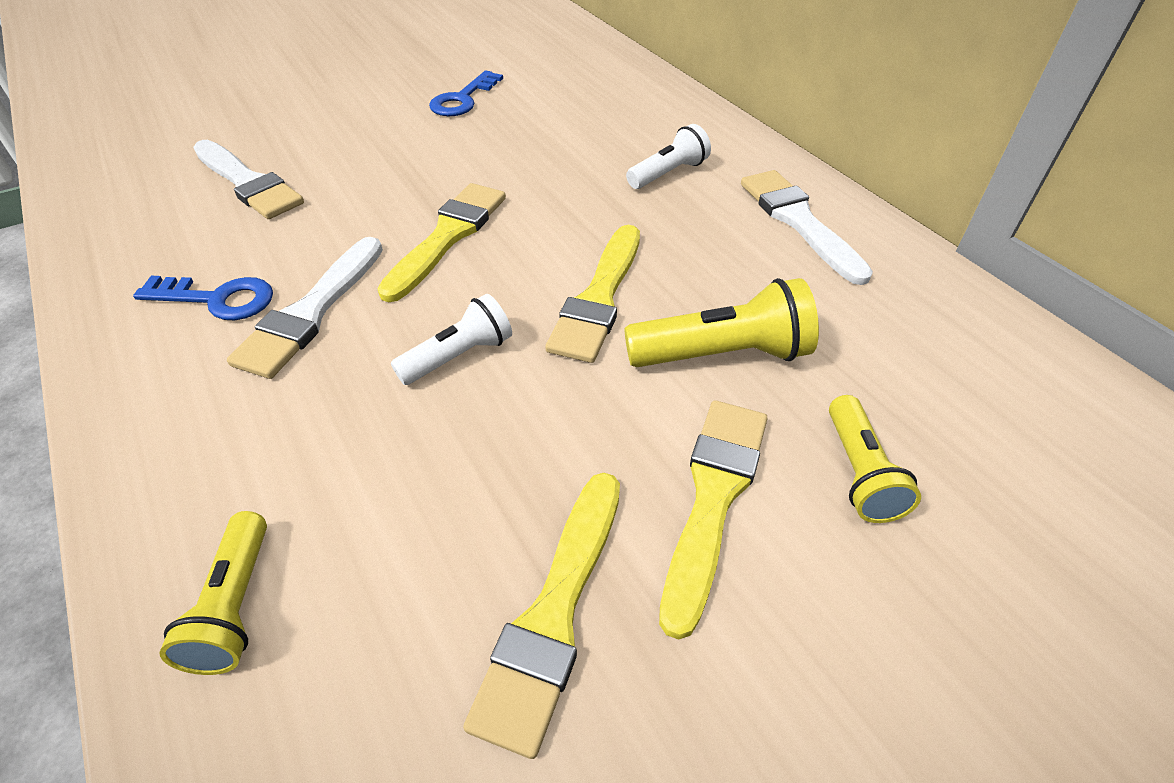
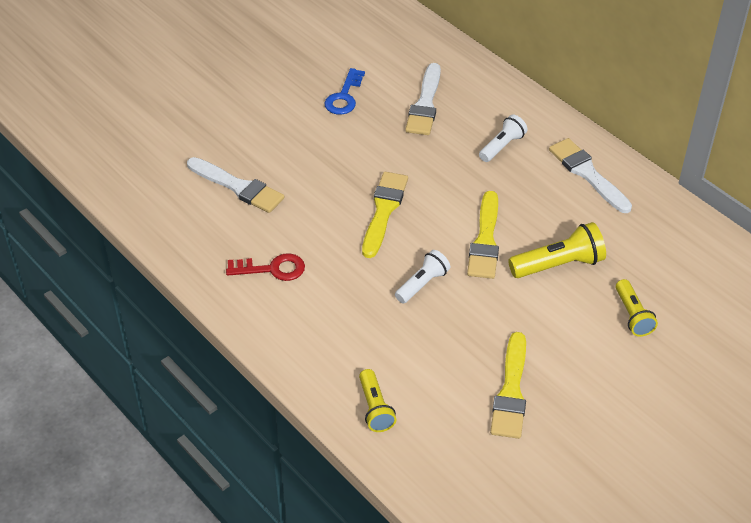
camera: 10 degrees left, 0 degrees up
(217, 299) = (272, 269): blue key -> red key
(311, 312) = (330, 270): white brush -> white brush (425, 104)
(713, 497) = (568, 336): yellow brush -> none

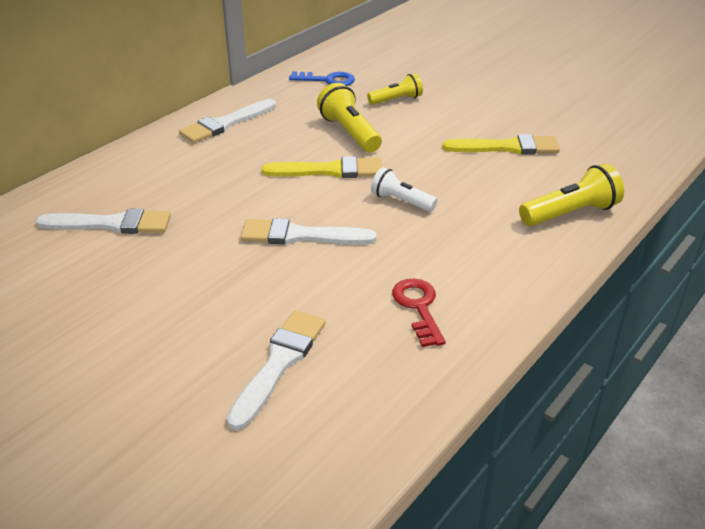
camera: 100 degrees left, 10 degrees down
(344, 96) = (89, 290): blue key -> blue key (327, 80)
(375, 408) = (570, 213): yellow flashlight -> yellow flashlight, size x1.51
(383, 211) = (300, 236): yellow brush -> white brush
(502, 146) = (187, 170): white flashlight -> none

